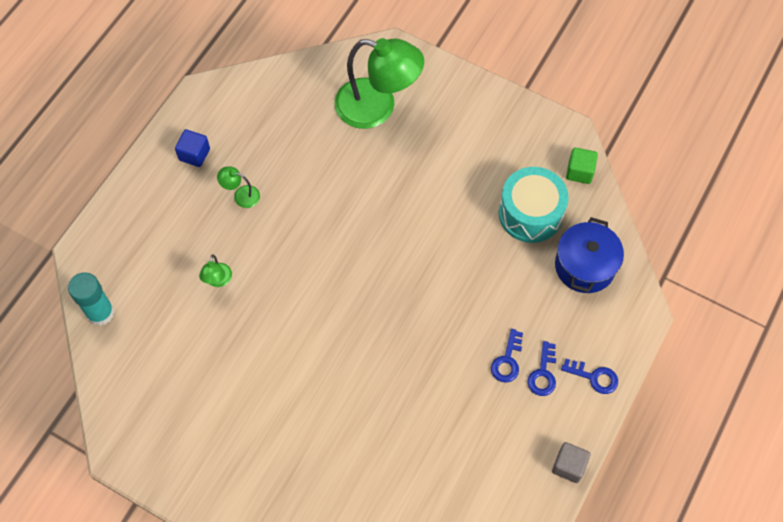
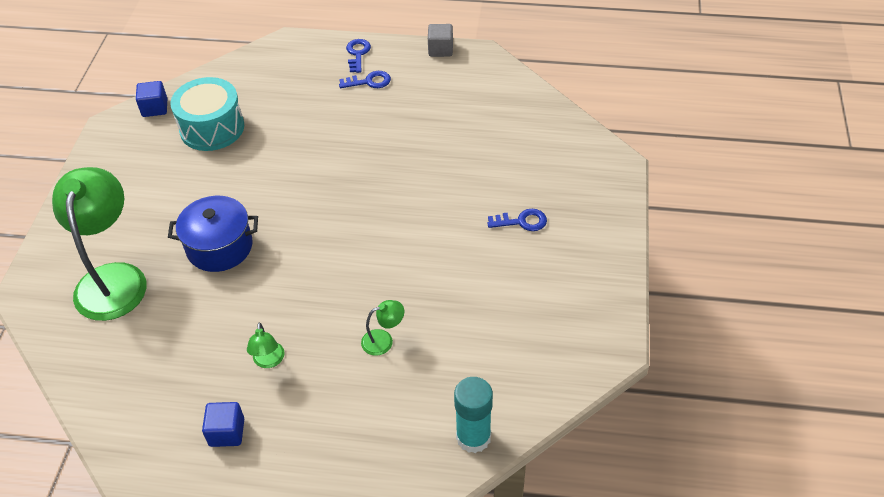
camera: 110 degrees left, 15 degrees down
(507, 360) = (368, 104): blue key -> blue key (522, 221)
(579, 172) = (155, 108): green cube -> blue cube
(584, 266) = (255, 82): blue pot -> blue pot (219, 247)

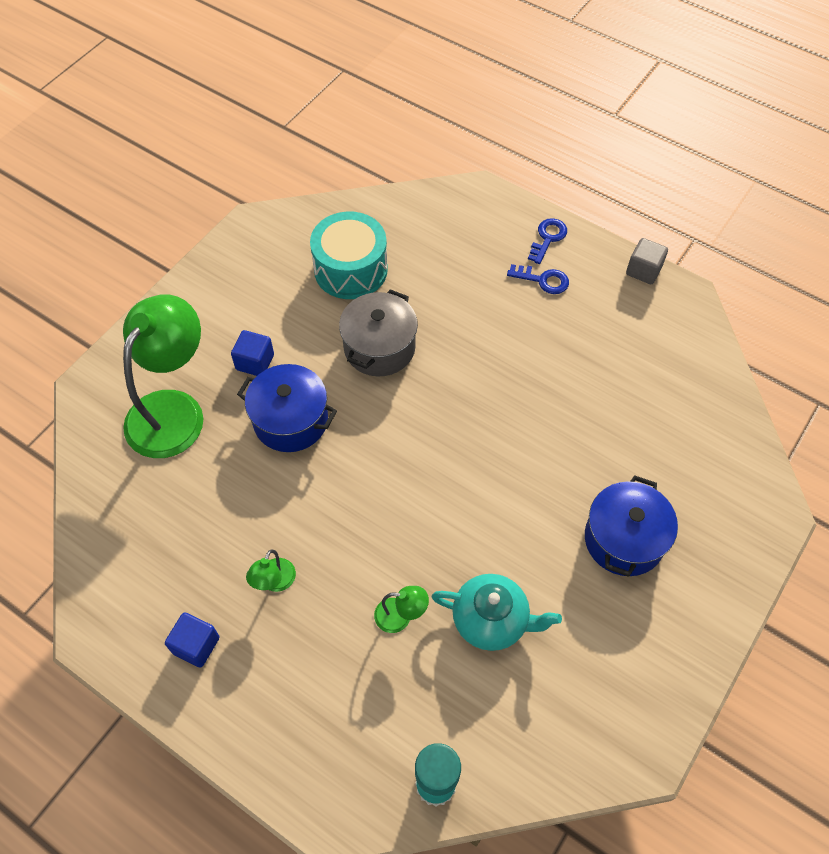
camera: 25 degrees right, 10 degrees up
(155, 108) = (305, 220): blue cube -> blue cube (255, 362)
(265, 171) = (379, 347): none -> grey pot
(454, 313) = (491, 620): none -> turquoise teapot
(522, 221) = (624, 539): blue key -> blue pot

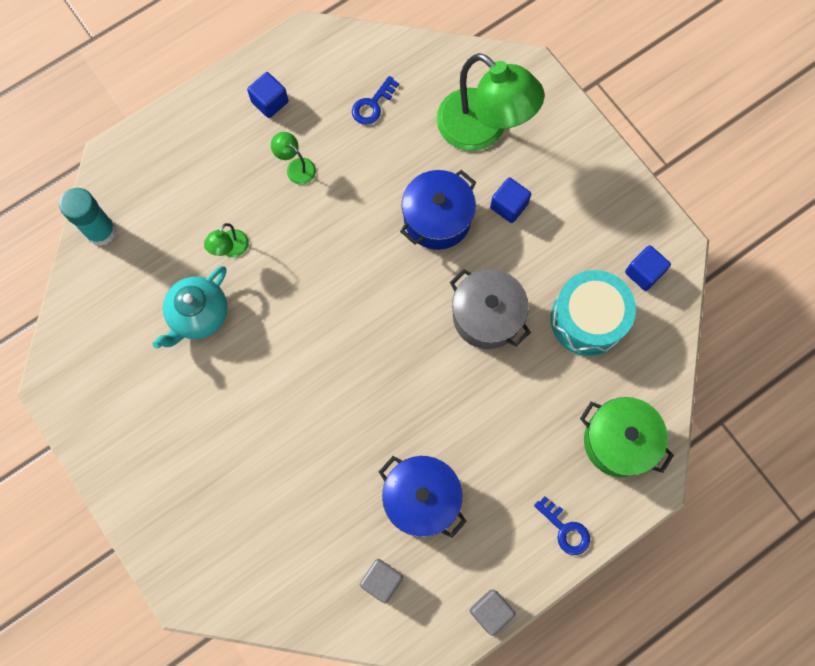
camera: 110 degrees right, 15 degrees up
(288, 240) = (644, 273): none -> blue cube
(454, 221) = (619, 441): none -> green pot
(543, 280) = (513, 500): blue key -> blue key (372, 105)
(624, 539) = (219, 449): blue pot -> blue pot (421, 499)
(665, 356) = (382, 580): none -> grey cube

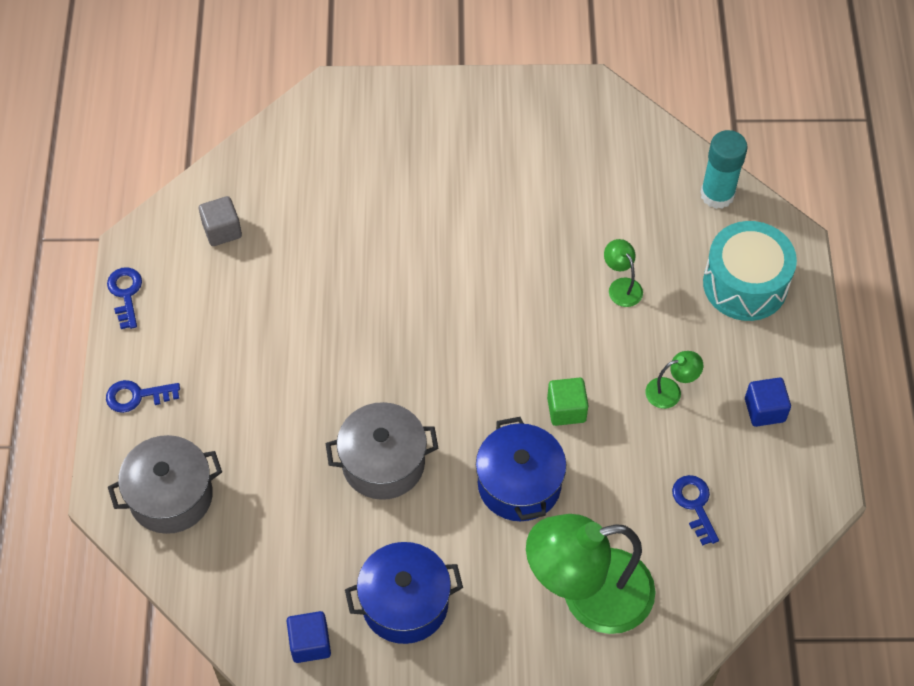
camera: 125 degrees right, 15 degrees down
(198, 315) = (573, 226): turquoise teapot -> none
(358, 224) = (566, 409): none -> green cube
(421, 499) = (262, 300): blue pot -> blue pot (405, 603)
(490, 611) = (125, 294): grey cube -> blue key
(509, 206) = (482, 562): blue cube -> none
(587, 319) = (306, 553): turquoise drum -> turquoise drum (745, 284)
(619, 441) = (171, 496): green pot -> grey pot

